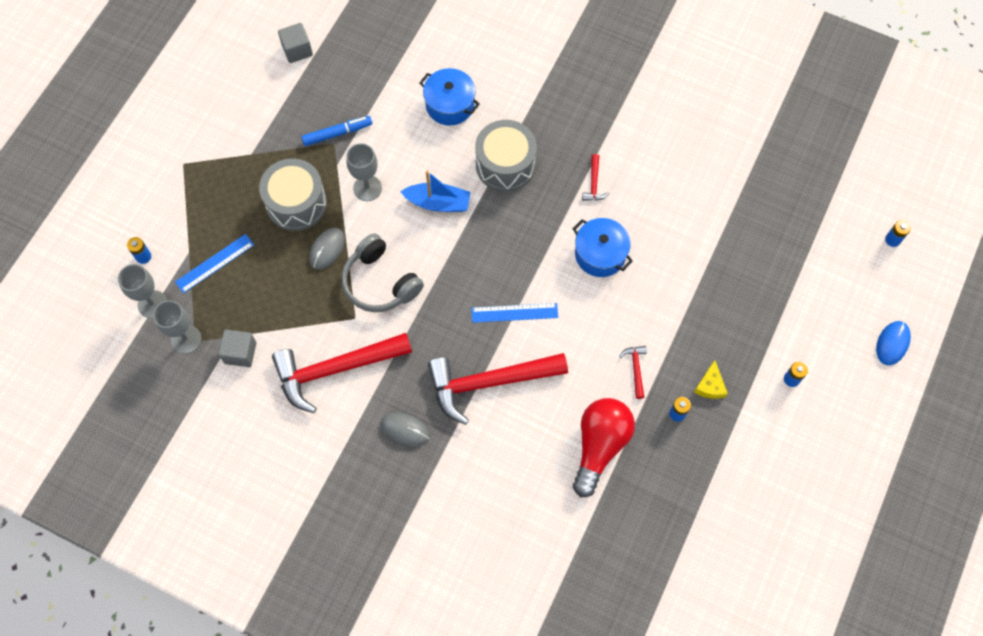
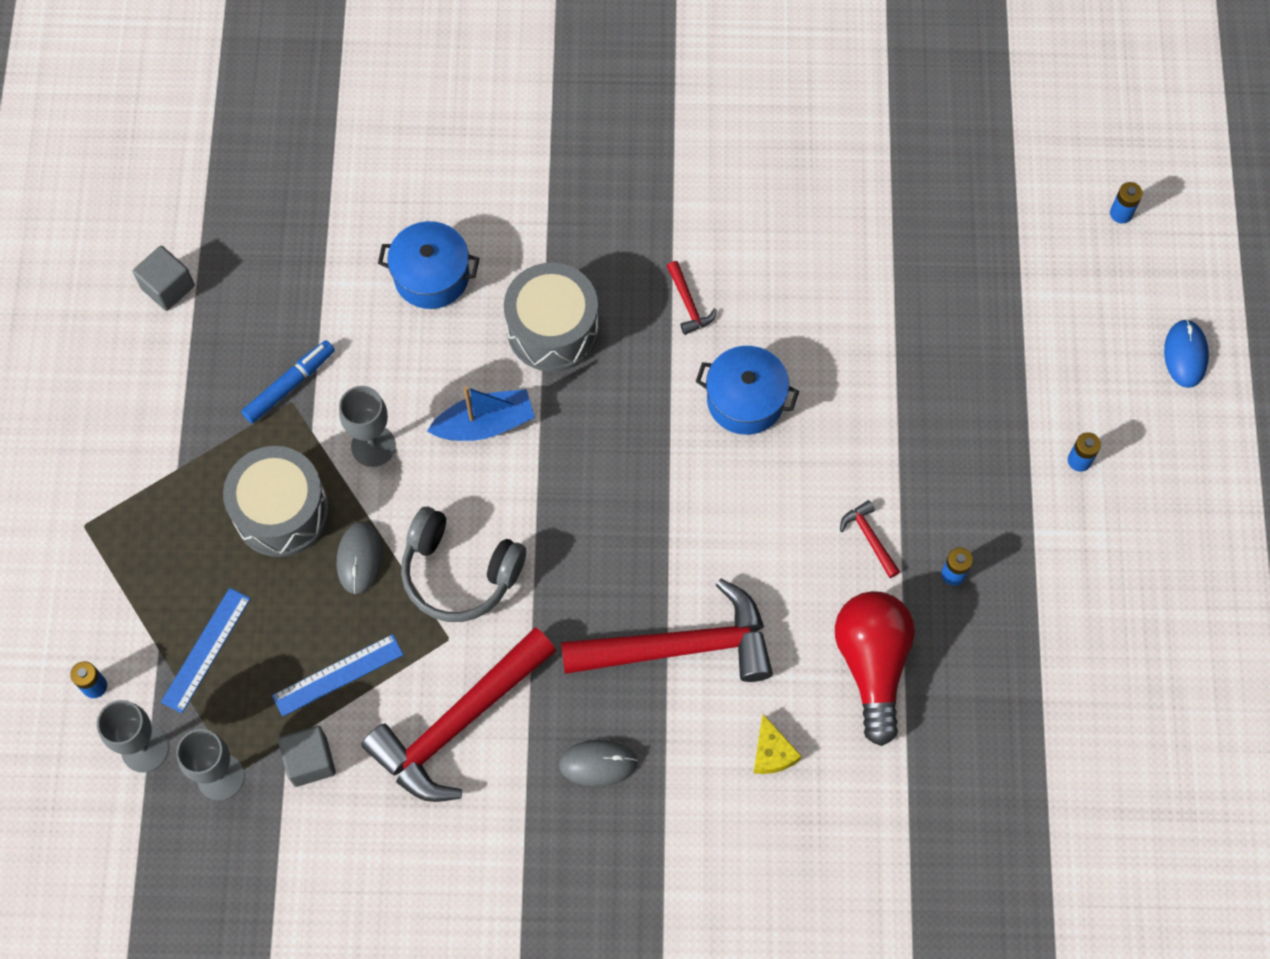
camera: 25 degrees left, 0 degrees up
(488, 383) = (681, 646): red hammer -> red hammer turned 150 degrees counterclockwise
(514, 312) = (668, 533): blue ruler -> blue ruler (338, 675)
(710, 385) = (978, 516): yellow cheese -> yellow cheese (772, 752)

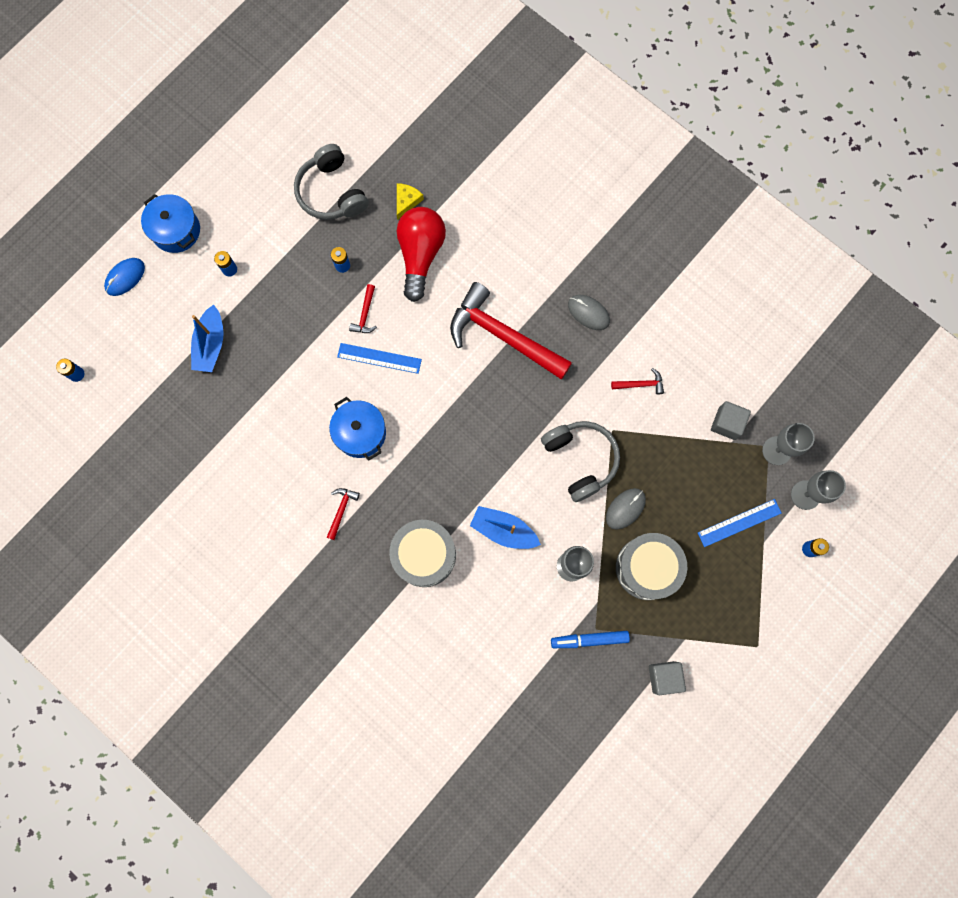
camera: 140 degrees left, 10 degrees up
(168, 287) = (613, 760): grey cube -> grey cube (664, 677)
(338, 675) = (681, 456): blue ruler -> blue ruler (379, 358)
(431, 276) = (462, 642): blue pot -> blue pot (176, 230)
(458, 724) = (641, 384): red hammer -> red hammer, size x0.40
(772, 752) = (503, 253): yellow cheese -> yellow cheese (406, 201)
(872, 665) = (420, 255): red light bulb -> red light bulb turned 150 degrees clockwise
(1010, 360) = (210, 344): none -> blue boat
(1056, 654) = (331, 192): none -> grey headphones

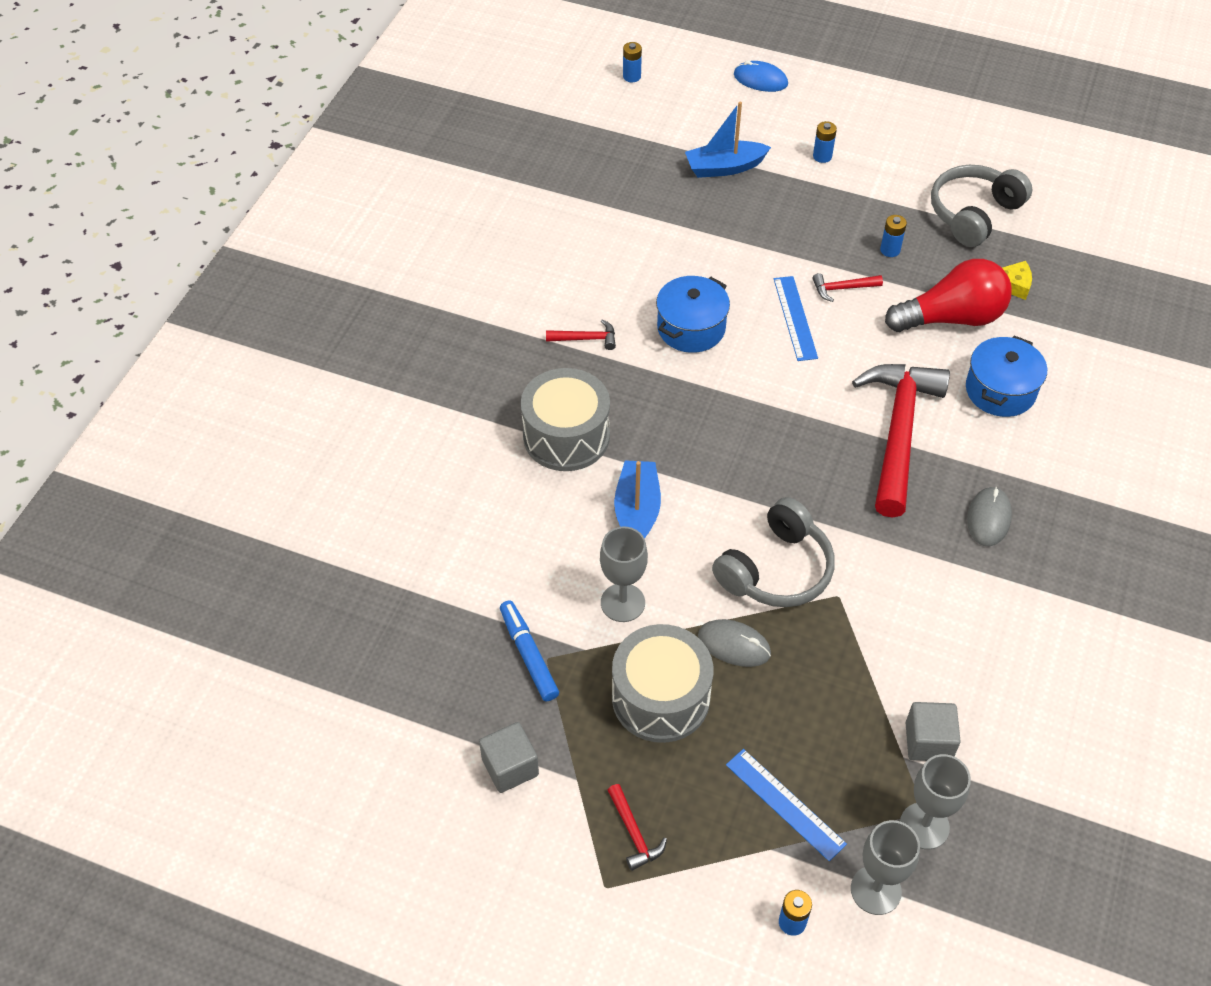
camera: 70 degrees right, 25 degrees down
(176, 230) = (839, 101): blue pot -> blue pot (1000, 390)
(641, 384) = (924, 611): red hammer -> red hammer (634, 833)

